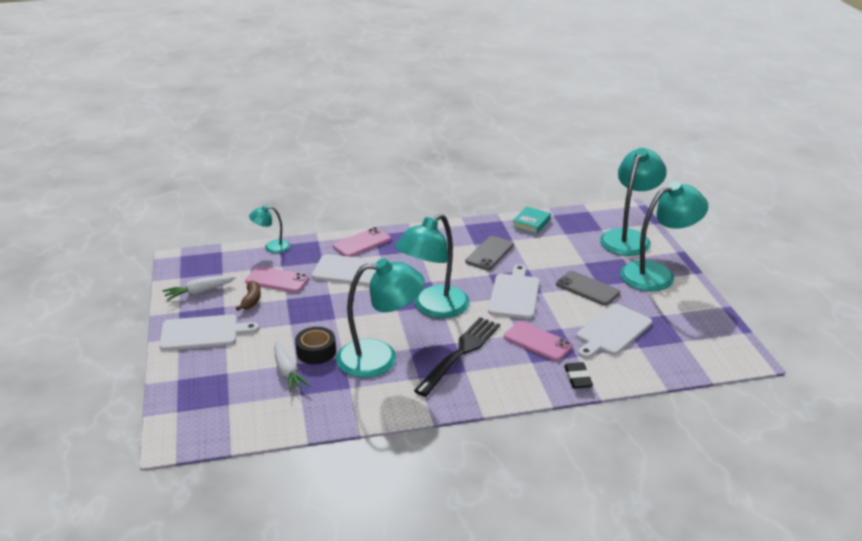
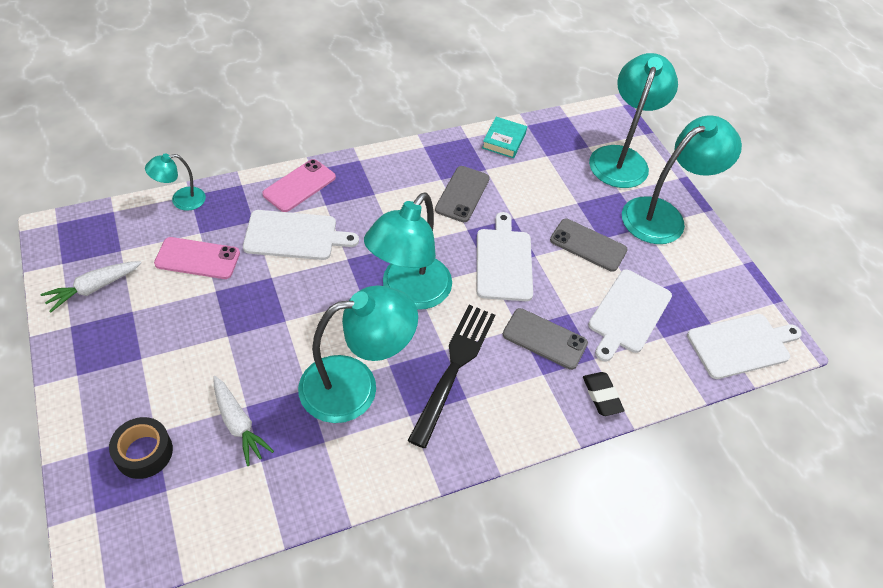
camera: 15 degrees left, 20 degrees up
(203, 333) = (110, 362): white cutting board -> white cutting board (741, 345)
(251, 300) = (168, 297): brown banana -> none
(316, 351) = (270, 382): black tape -> black tape (144, 452)
(538, 342) = (544, 339): pink phone -> grey phone

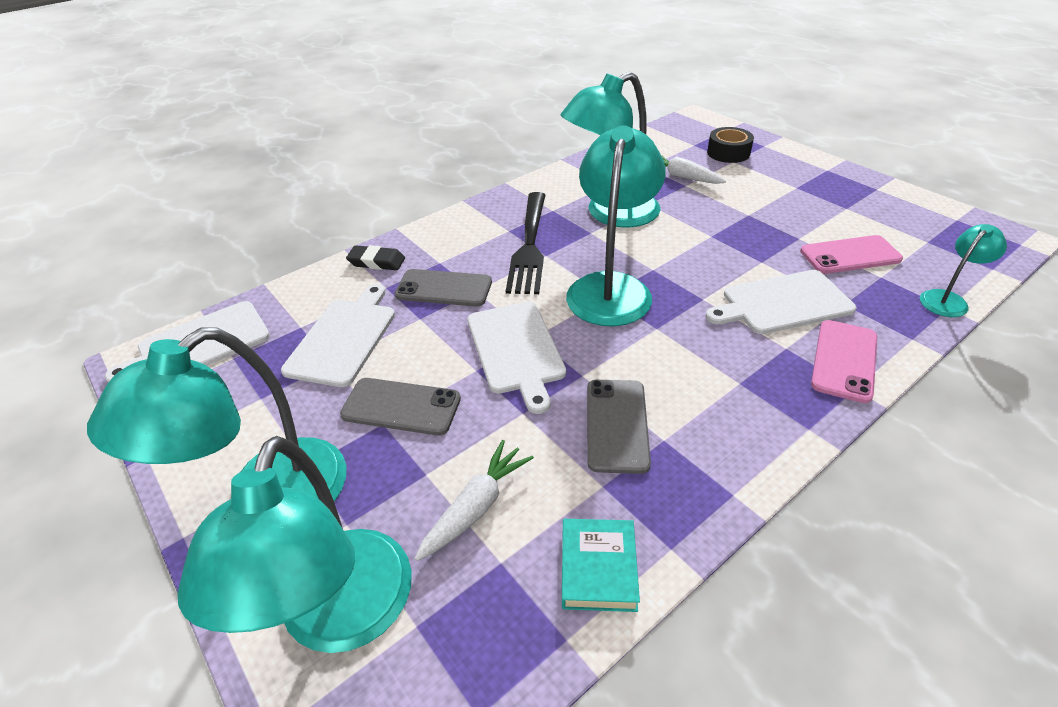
camera: 170 degrees right, 10 degrees down
(93, 288) = (901, 212): white carrot -> white carrot (476, 507)
(602, 396) = (376, 262): black eraser -> black eraser turned 45 degrees counterclockwise

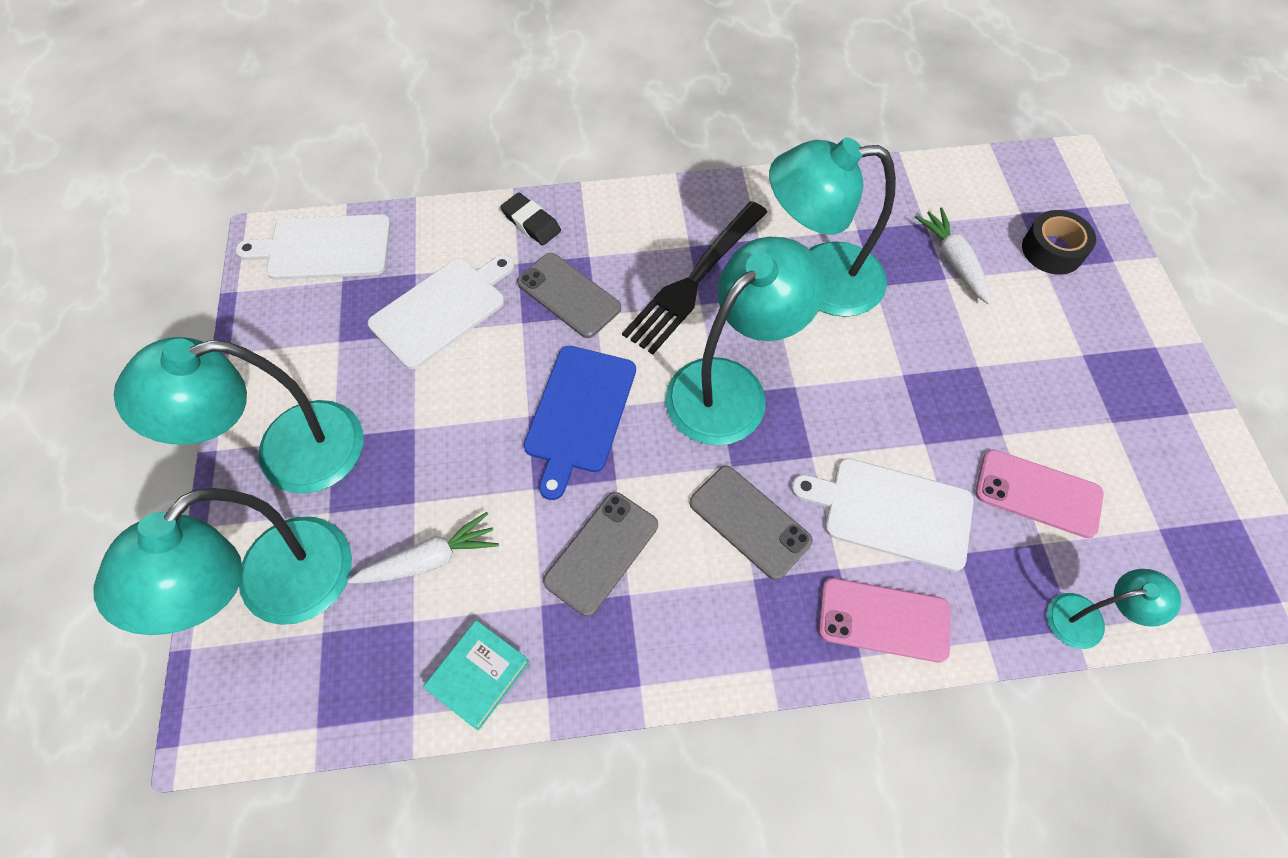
camera: 30 degrees right, 20 degrees up
(401, 407) = (440, 419): grey phone -> grey phone (749, 521)
(516, 350) = (579, 413): white cutting board -> blue cutting board
(844, 360) = (884, 620): pink phone -> pink phone turned 45 degrees clockwise

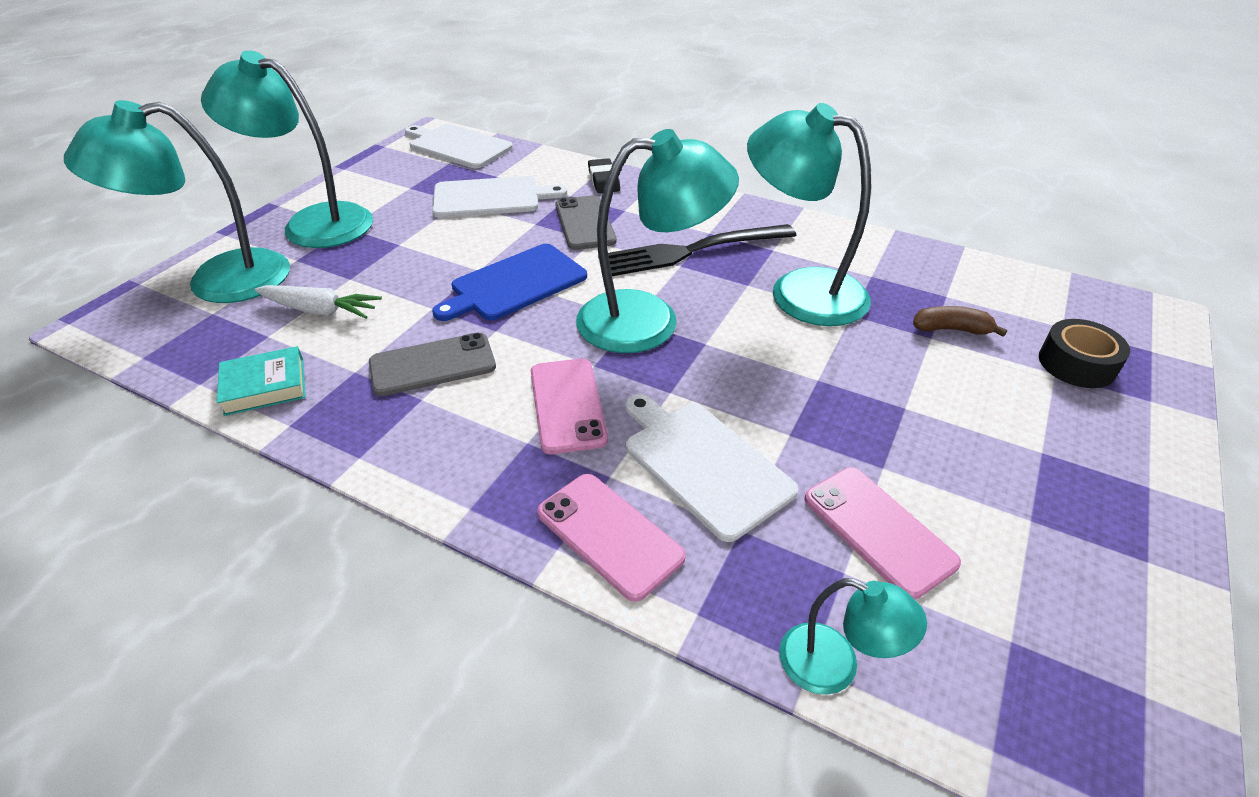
camera: 35 degrees right, 20 degrees down
(749, 521) = (567, 405): grey phone -> pink phone
(953, 261) = (951, 329): white carrot -> brown banana

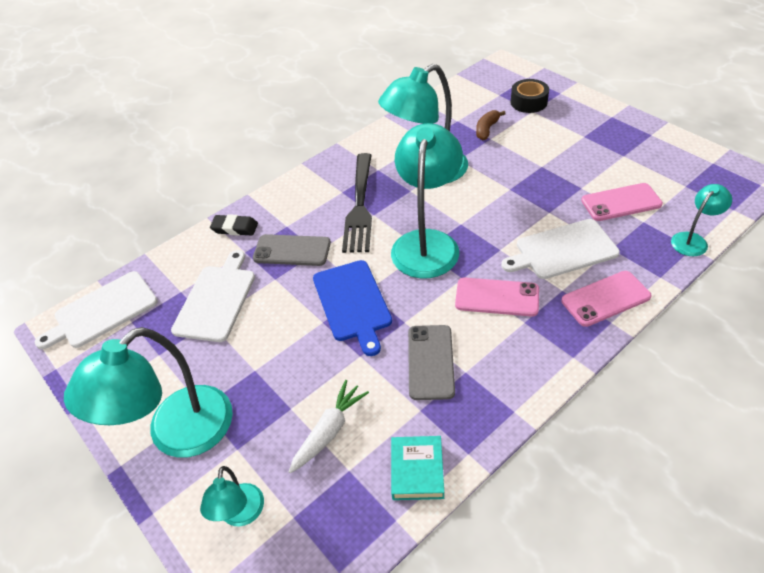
camera: 65 degrees left, 5 degrees up
(218, 281) = (240, 515): turquoise lamp -> turquoise lamp, size x0.49

